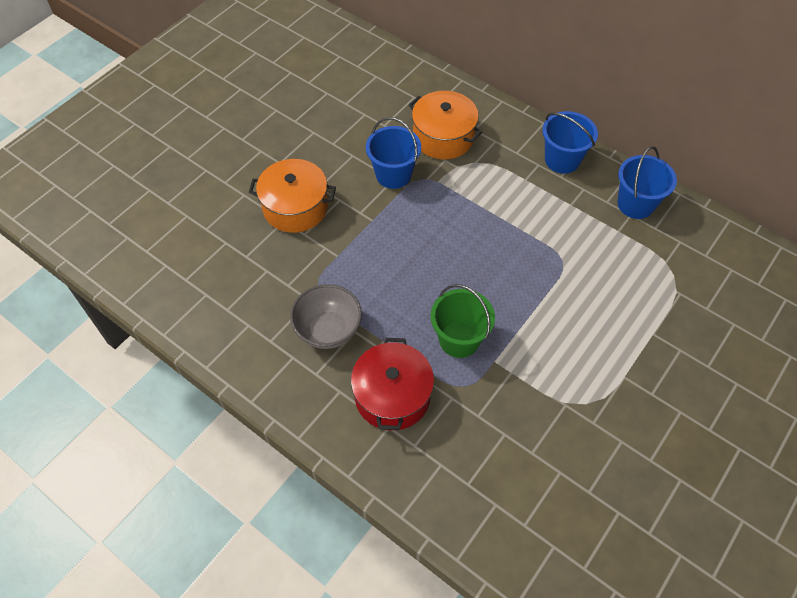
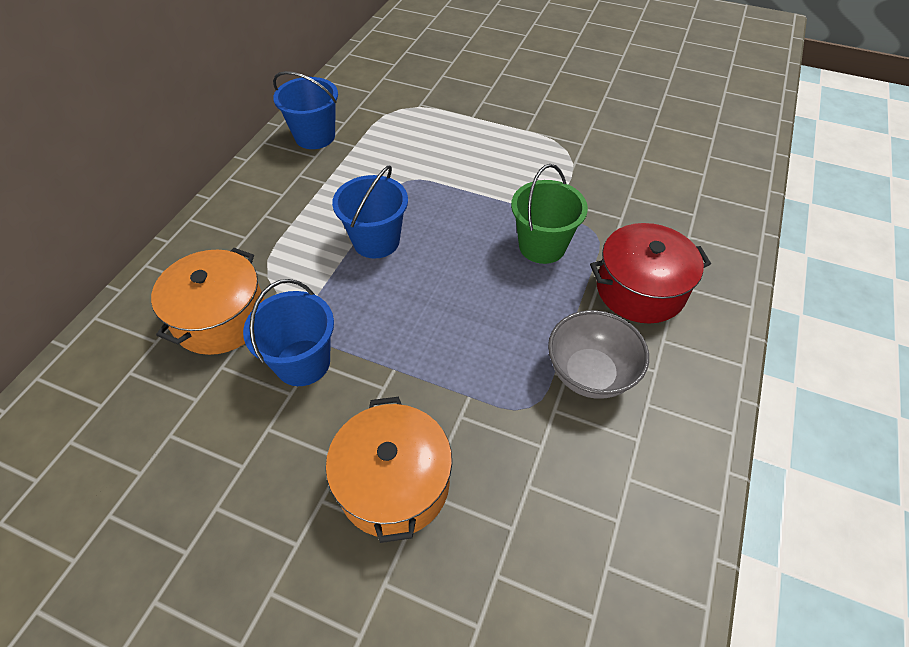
camera: 105 degrees left, 5 degrees down
(562, 160) = (255, 196): blue bucket -> blue bucket (376, 241)

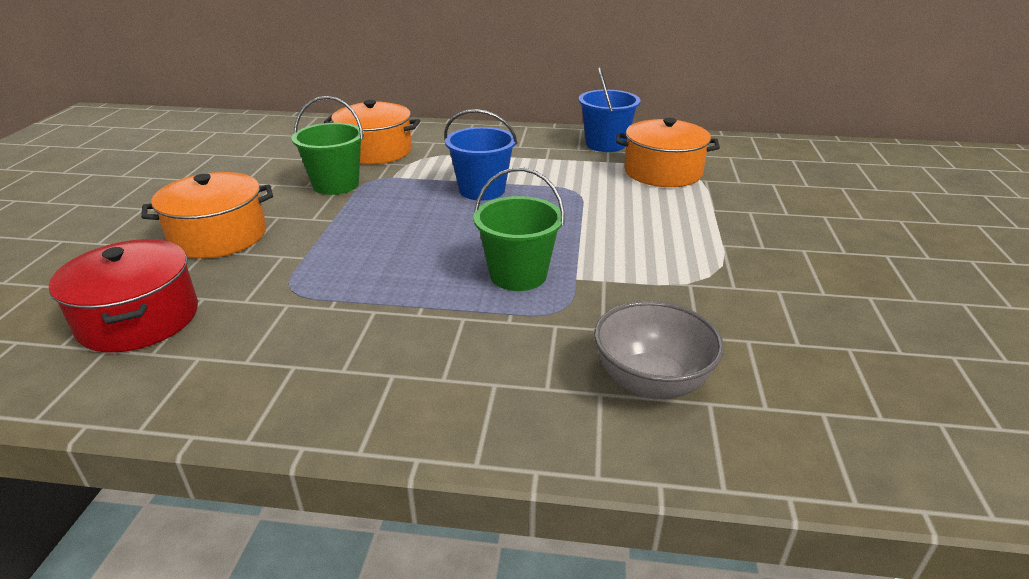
camera: 75 degrees right, 20 degrees down
(303, 362) = (336, 185): blue bucket -> green bucket
(394, 121) = (662, 172): none -> orange pot
(590, 374) = (334, 322): grey bowl -> grey bowl (651, 382)
(640, 289) = (474, 351): red pot -> red pot (139, 319)

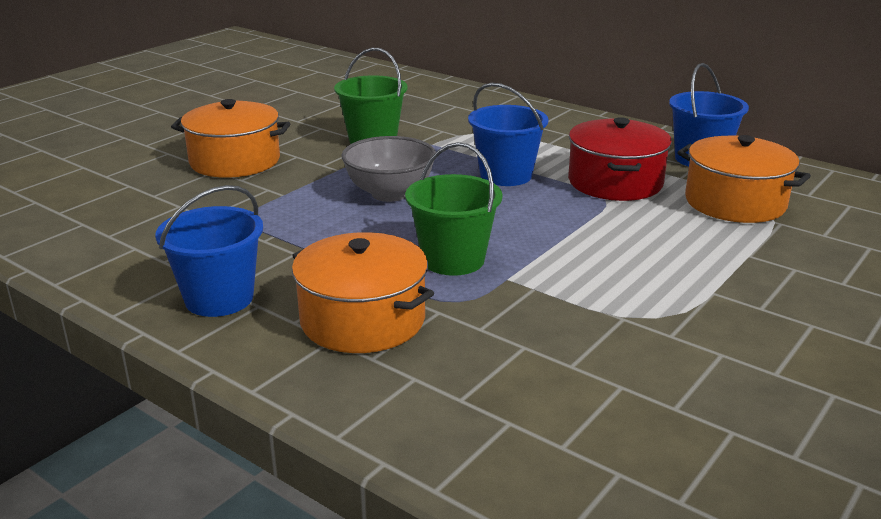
camera: 30 degrees right, 5 degrees down
(139, 319) = (122, 208): red pot -> red pot (615, 182)
(346, 381) = (219, 298): none -> blue bucket
(375, 151) = (441, 117): orange pot -> orange pot (363, 320)
(651, 382) = (473, 386): grey bowl -> grey bowl (390, 193)

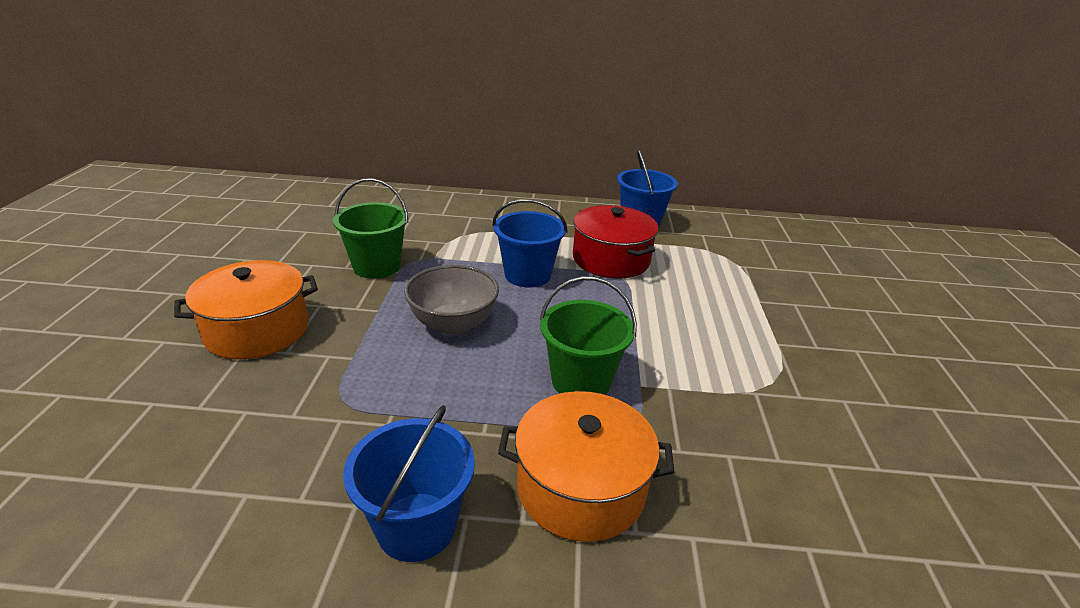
camera: 35 degrees left, 5 degrees up
(735, 202) = (701, 256): orange pot -> none

